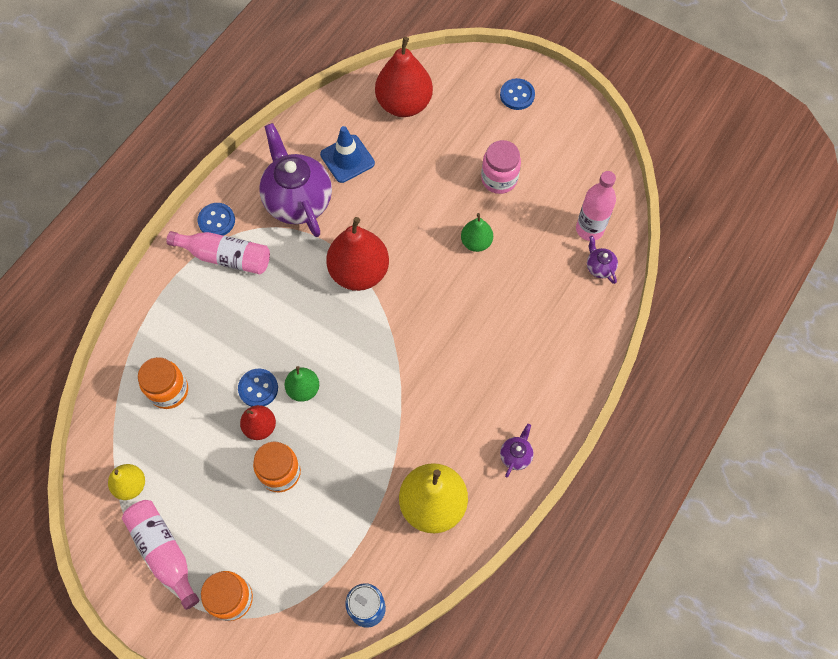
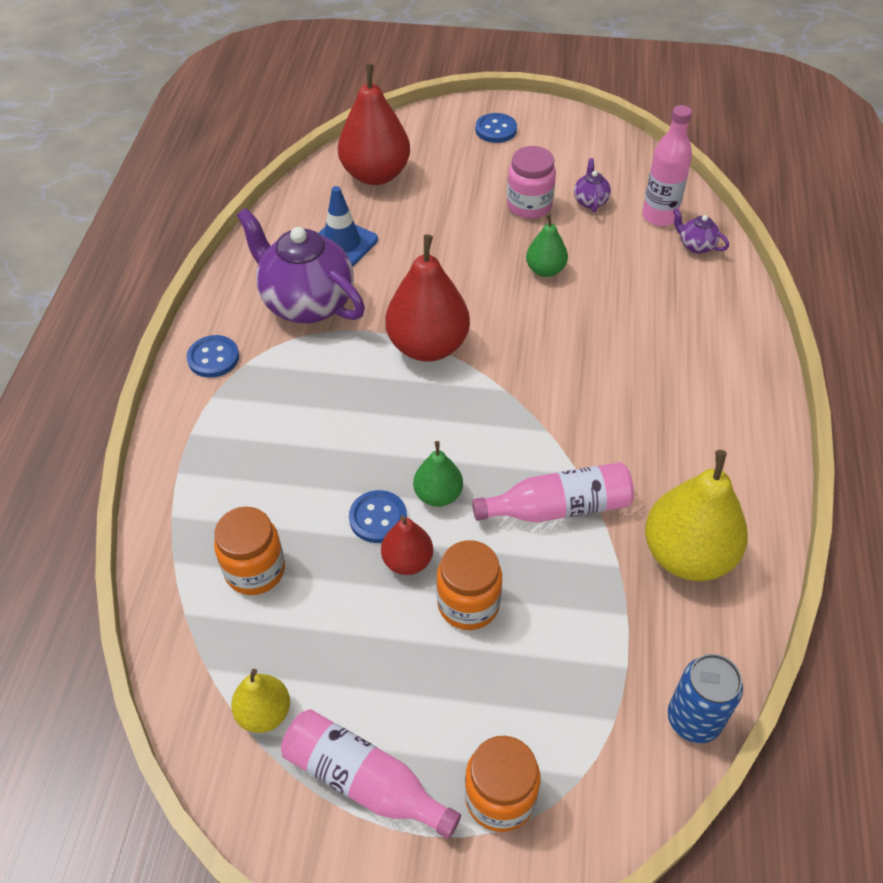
camera: 25 degrees left, 15 degrees down
(225, 257) = (247, 391): pink bottle -> pink bottle (559, 507)
(515, 455) = (745, 460): purple teapot -> purple teapot (590, 201)

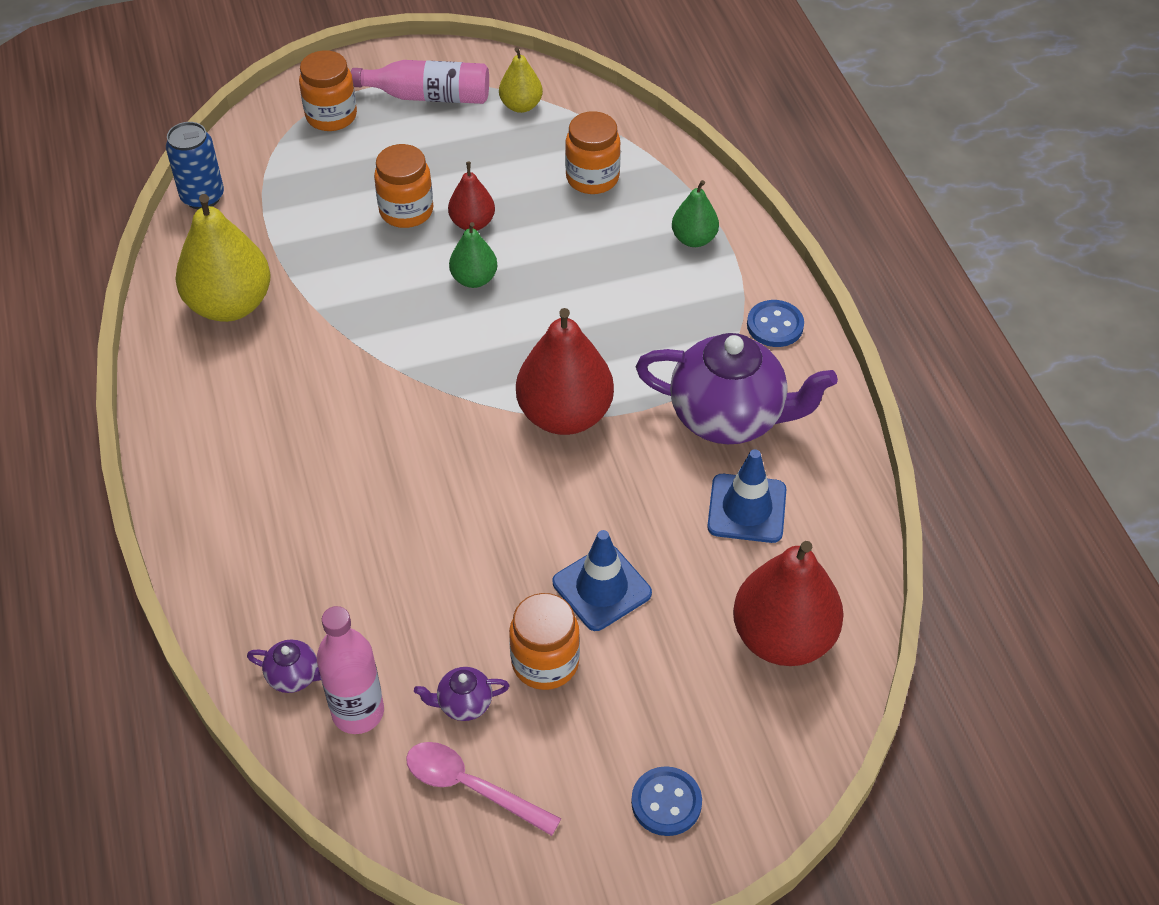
camera: 155 degrees right, 0 degrees up
(378, 518) = (516, 244): blue button -> none
(470, 231) = (602, 588): none -> blue traffic cone
(529, 206) = (545, 662): pink jar -> orange jar
(545, 270) = (479, 562): green pear -> green pear (694, 239)
(559, 507) = (359, 305): pink bottle -> none
(590, 201) = (464, 704): purple teapot -> purple teapot turned 105 degrees clockwise
(602, 165) = (471, 787): none -> pink spoon

